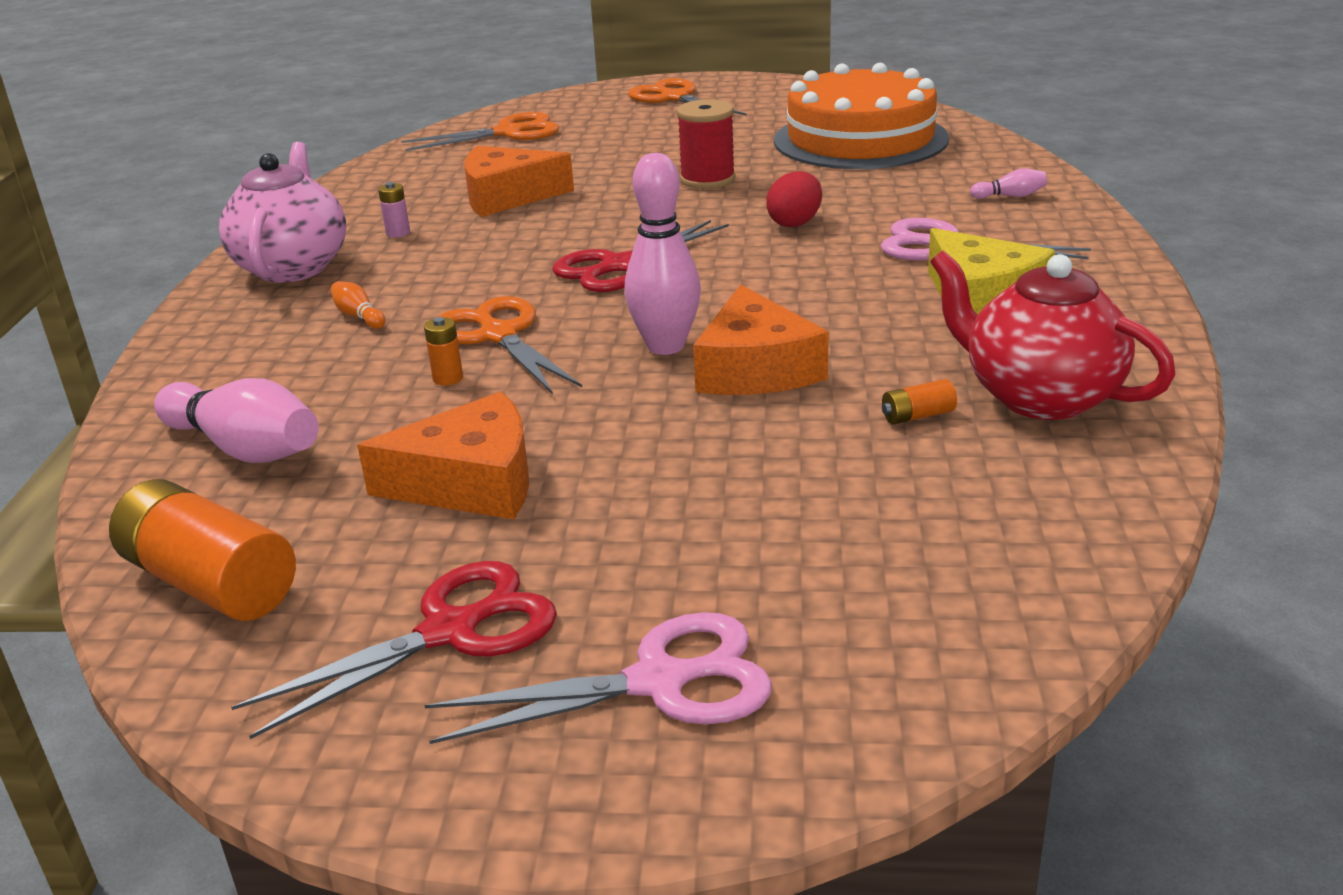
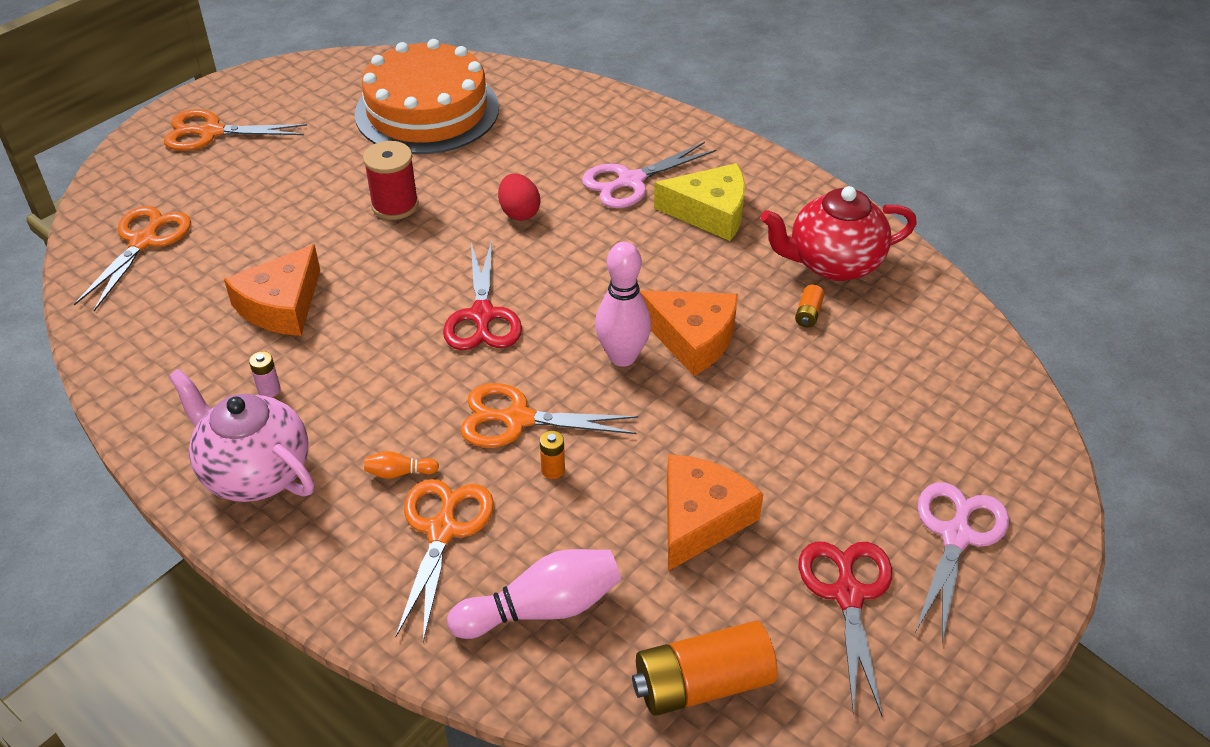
camera: 55 degrees left, 15 degrees up
(304, 363) = (442, 531): none -> orange scissors
(1010, 196) = (597, 118): pink bowling pin -> none

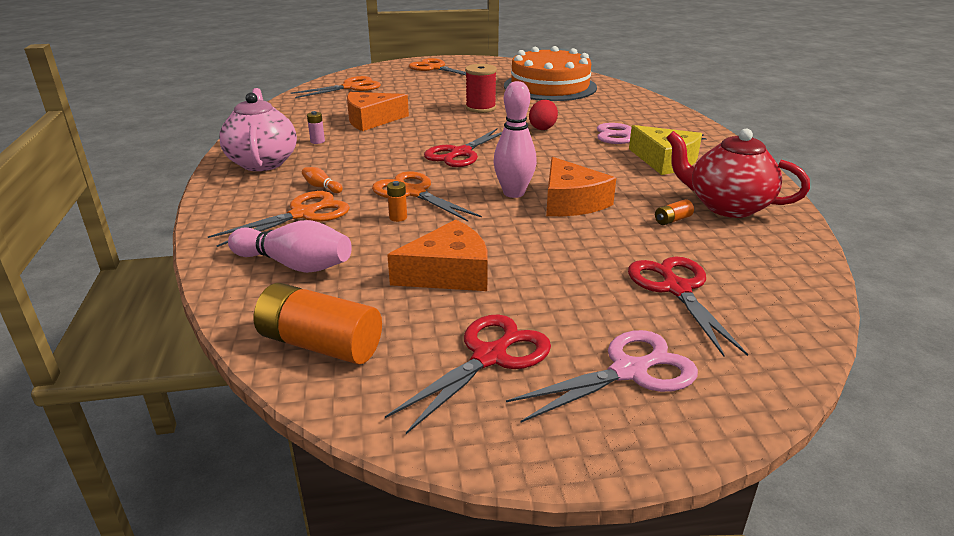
camera: 40 degrees right, 15 degrees down
(899, 413) = (676, 289): none -> red scissors

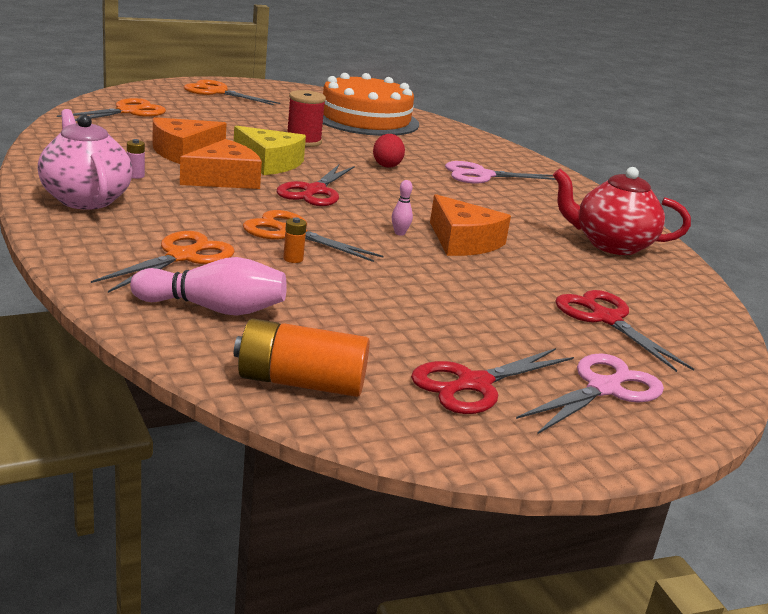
camera: 20 degrees left, 5 degrees down
(321, 187) = (181, 227): orange bowling pin -> none
(448, 273) = (385, 312): orange cheese -> orange cheese (224, 179)
(489, 357) = (474, 384): red scissors -> red scissors turned 150 degrees counterclockwise
(514, 193) = (399, 233): pink bowling pin -> pink bowling pin, size x0.46
(665, 161) = (530, 201): yellow cheese -> yellow cheese (269, 163)
(672, 220) = (569, 258): orange battery -> none

